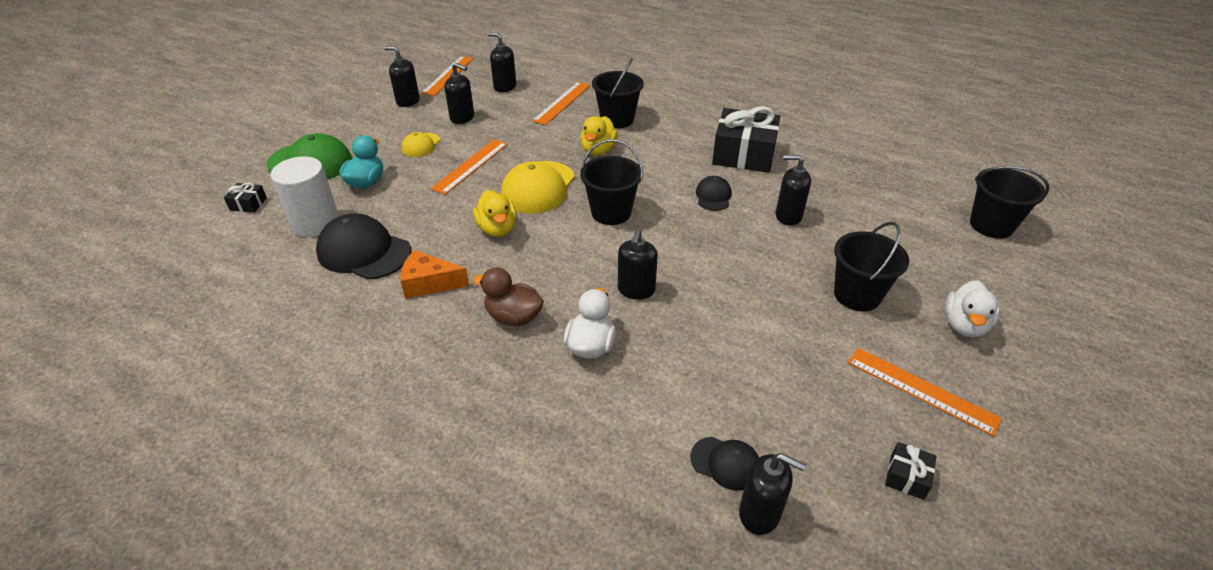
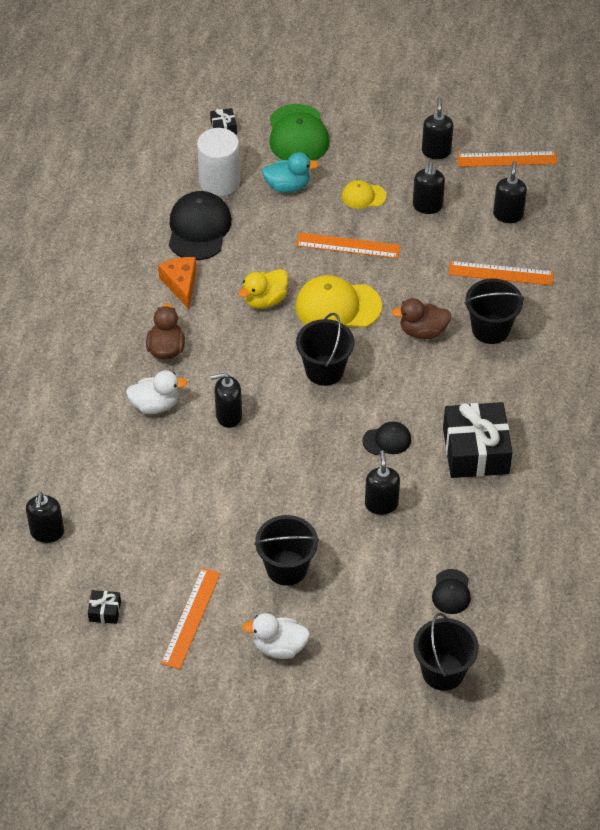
camera: 70 degrees right, 10 degrees up
(598, 150) = (422, 331): yellow duck -> brown duck
(725, 463) = (79, 507): black cap -> black cap (451, 592)

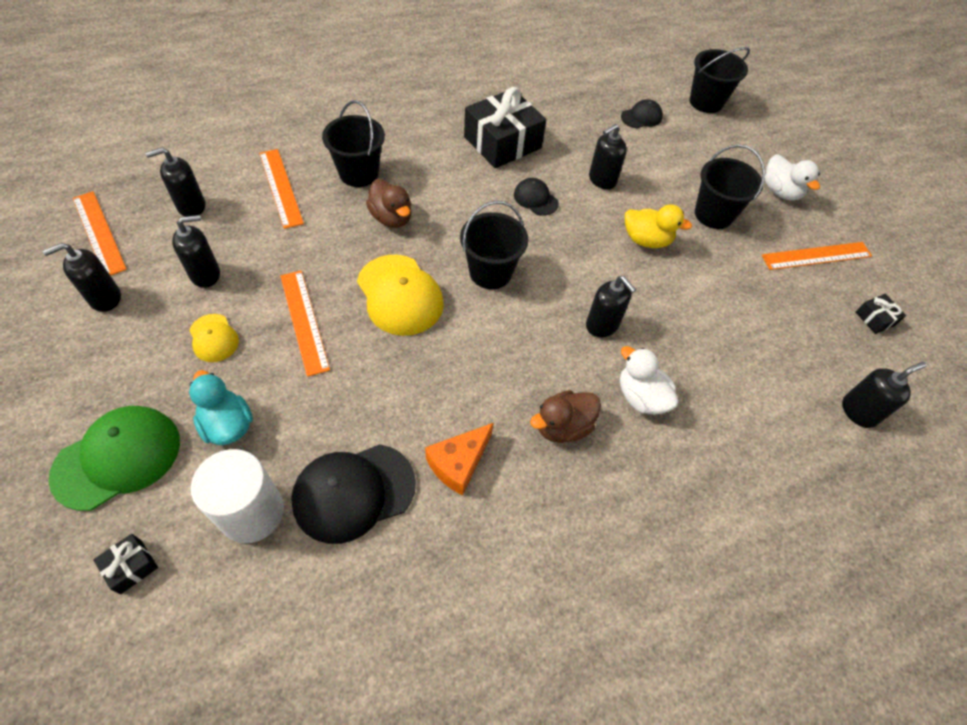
camera: 125 degrees left, 5 degrees up
(265, 300) = (430, 363): yellow duck -> yellow duck (646, 240)

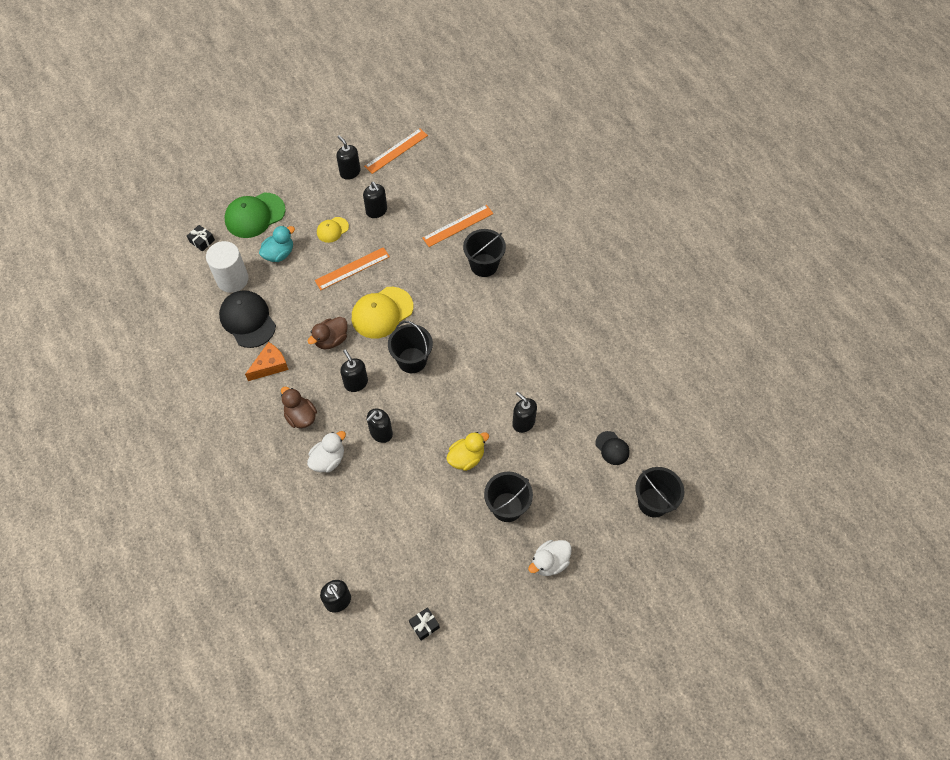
camera: 85 degrees right, 5 degrees up
(118, 458) = (254, 215): green cap -> green cap turned 105 degrees clockwise
(191, 206) = (428, 186): black soap dispenser -> black soap dispenser (356, 383)
(391, 218) = (446, 294): brown duck -> brown duck (331, 340)
(458, 463) = (270, 366): orange cheese -> orange cheese turned 105 degrees clockwise
(502, 142) = (545, 348): black gift -> none
(535, 199) = (489, 379): black cap -> none
(646, 240) = (466, 458): yellow duck -> yellow duck turned 135 degrees counterclockwise
(816, 255) = (481, 586): orange ruler -> none

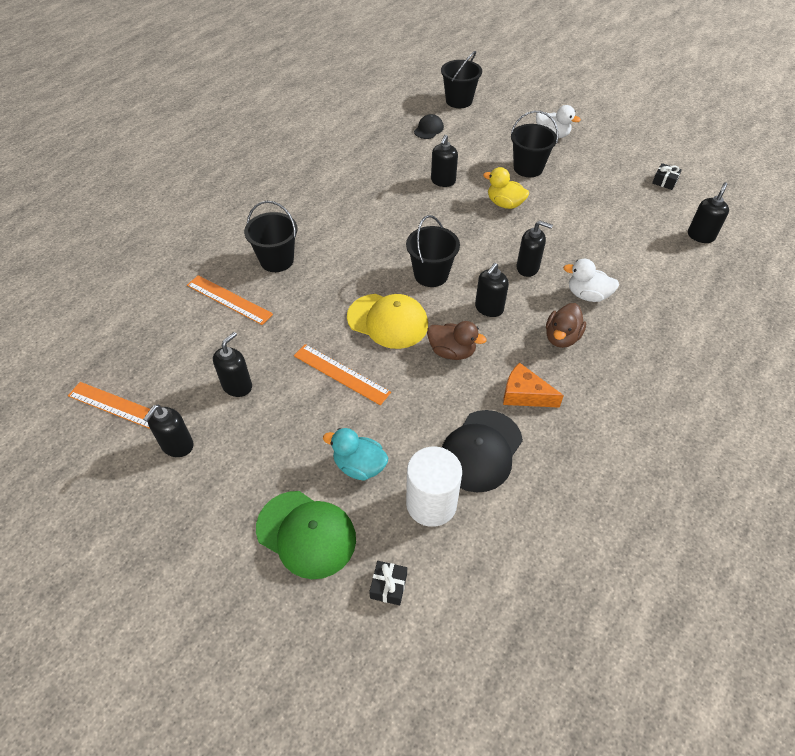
camera: 115 degrees left, 10 degrees down
(332, 230) = (290, 421): yellow cap -> none

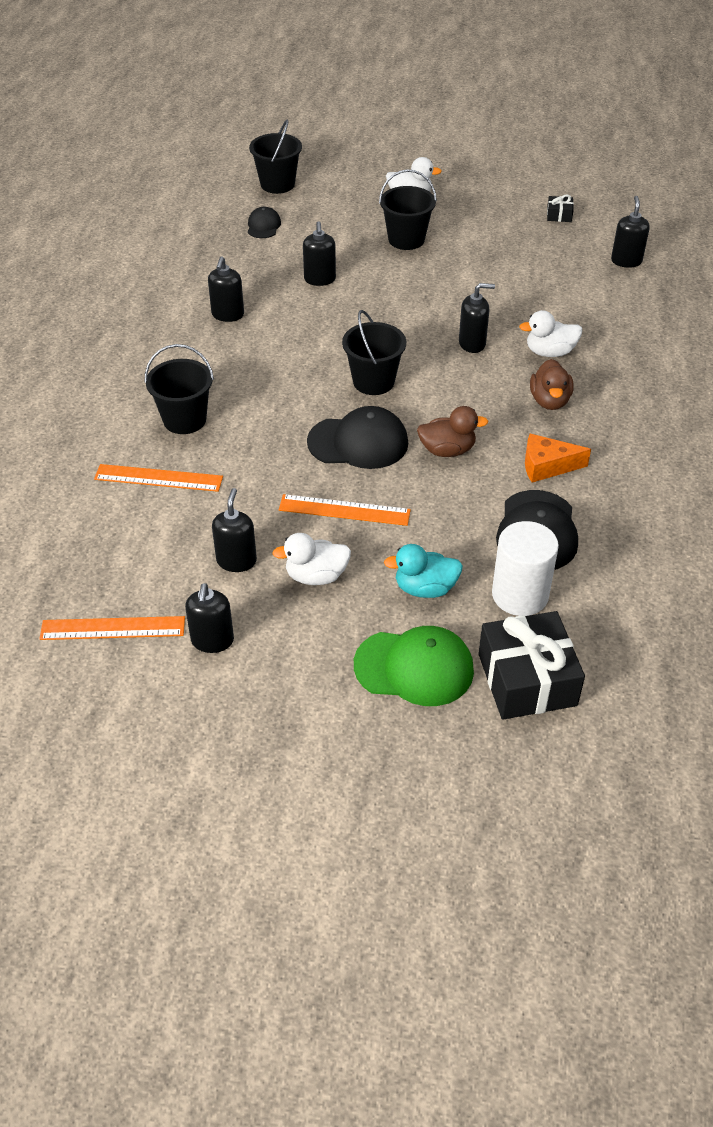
camera: 25 degrees left, 5 degrees down
(285, 421) = (316, 576): none -> white duck
(387, 321) = (358, 442): yellow cap -> black cap
(388, 586) = (527, 679): black gift -> black gift, size x2.33
(489, 308) = (458, 396): black soap dispenser -> black soap dispenser (228, 315)
(504, 204) = (405, 285): yellow duck -> none

